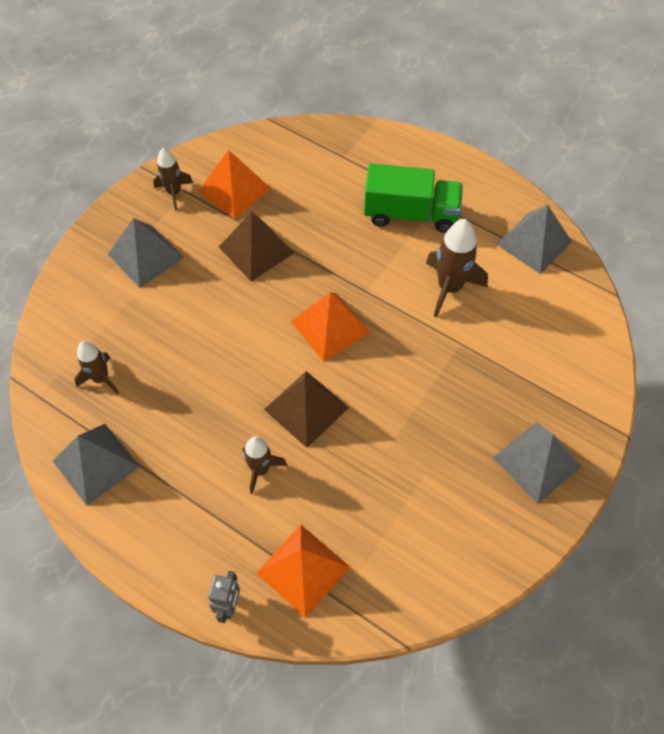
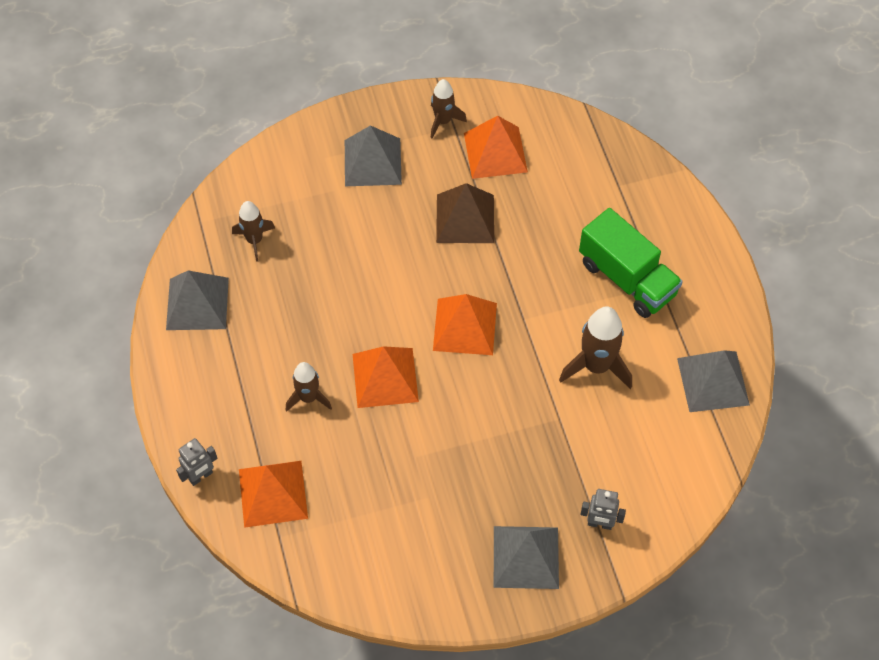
camera: 40 degrees right, 0 degrees up
(306, 408) = (385, 377): brown pyramid -> orange pyramid
(561, 396) = (599, 524): none -> grey robot

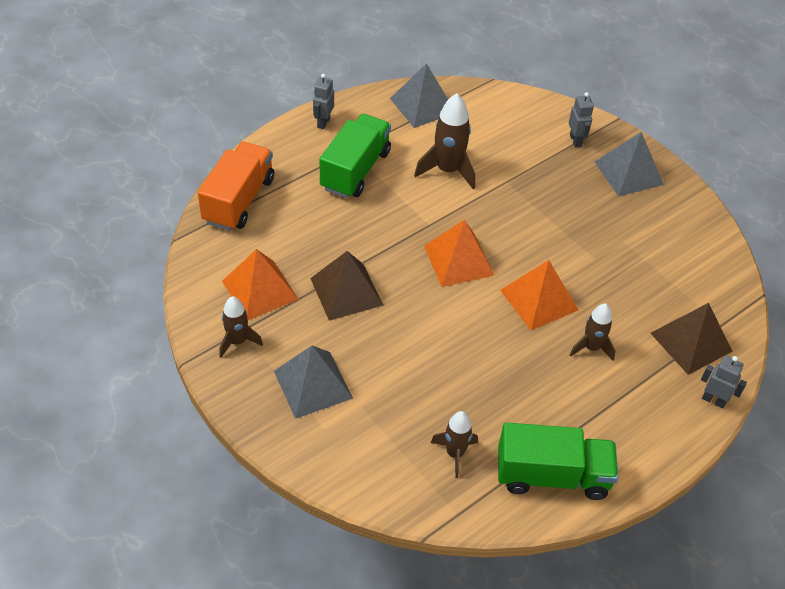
camera: 115 degrees left, 10 degrees down
(197, 303) = (552, 475): grey pyramid -> green truck
(273, 493) = (691, 342): orange pyramid -> brown pyramid
(618, 165) = (239, 200): none -> orange truck
(713, 272) = (323, 122): none -> grey robot

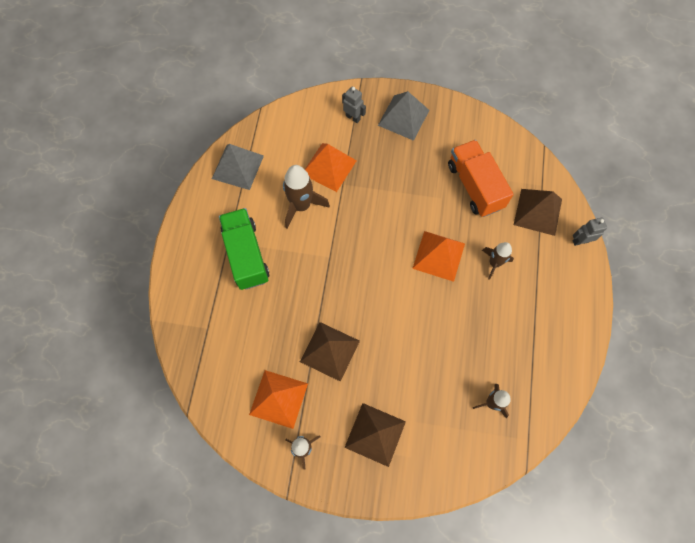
camera: 40 degrees left, 20 degrees up
(239, 200) = (197, 344): orange truck -> orange truck (475, 186)
(312, 384) = (375, 434): grey pyramid -> brown pyramid
(323, 122) = (188, 235): grey robot -> none
(458, 260) = (370, 268): orange pyramid -> orange pyramid (329, 167)
(552, 475) = (550, 367): green truck -> none

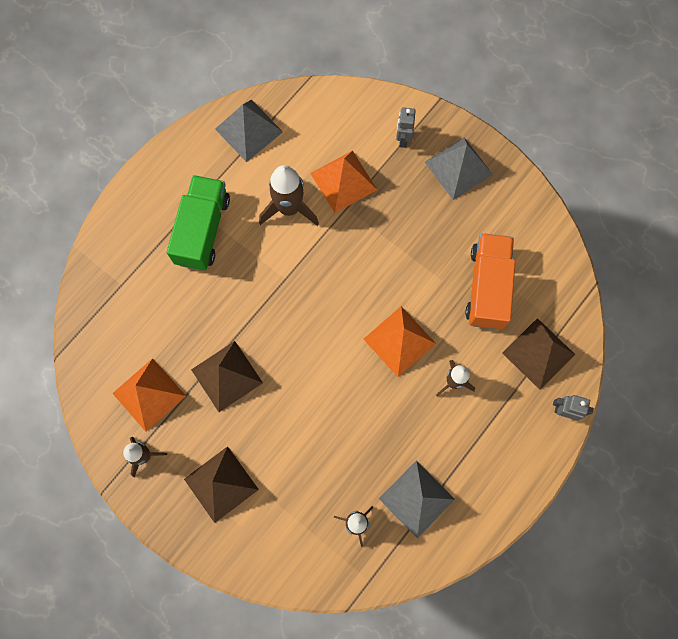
camera: 30 degrees right, 5 degrees up
(353, 117) = (403, 139): grey robot -> grey robot turned 150 degrees counterclockwise
(522, 360) = (416, 498): none -> grey pyramid

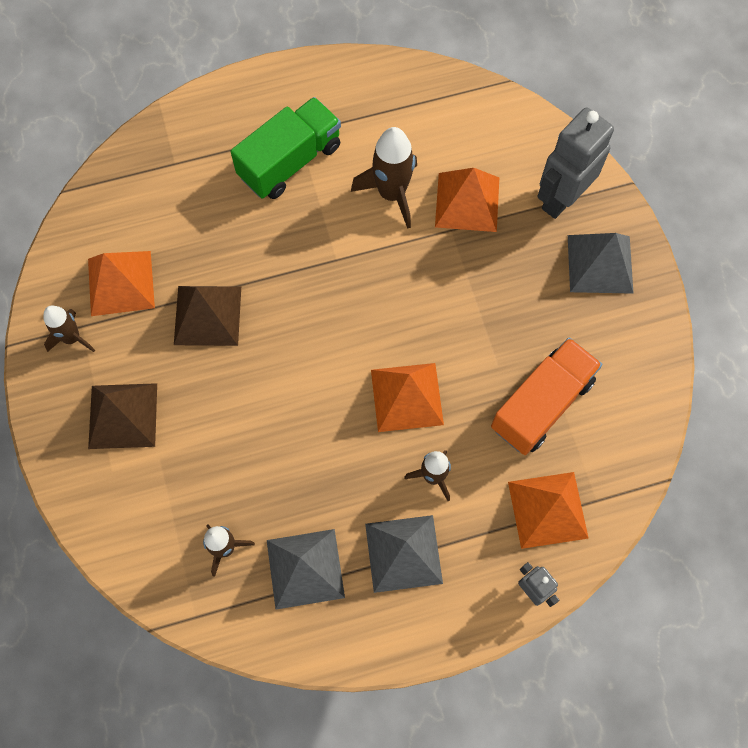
camera: 35 degrees right, 5 degrees down
(248, 130) = (407, 94): grey pyramid -> grey pyramid (403, 553)
(403, 139) = (561, 198): grey robot -> grey robot, size x1.98
(538, 353) = (548, 509): brown pyramid -> orange pyramid

